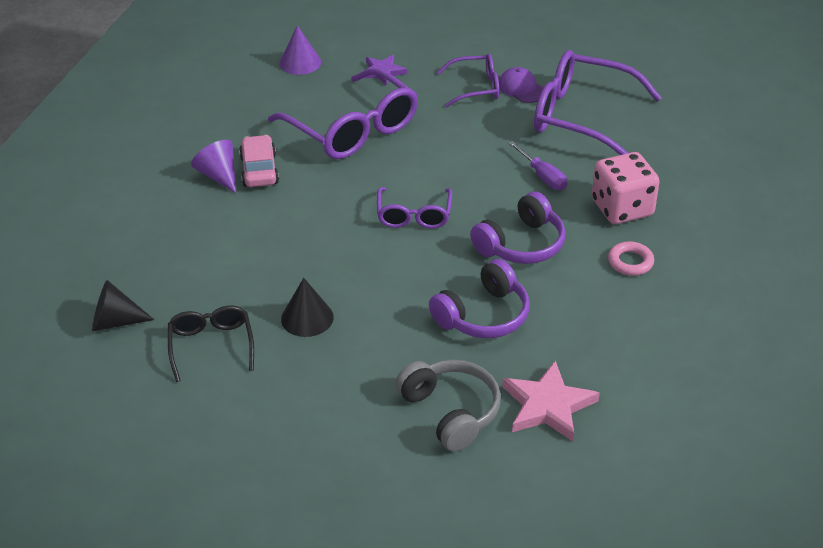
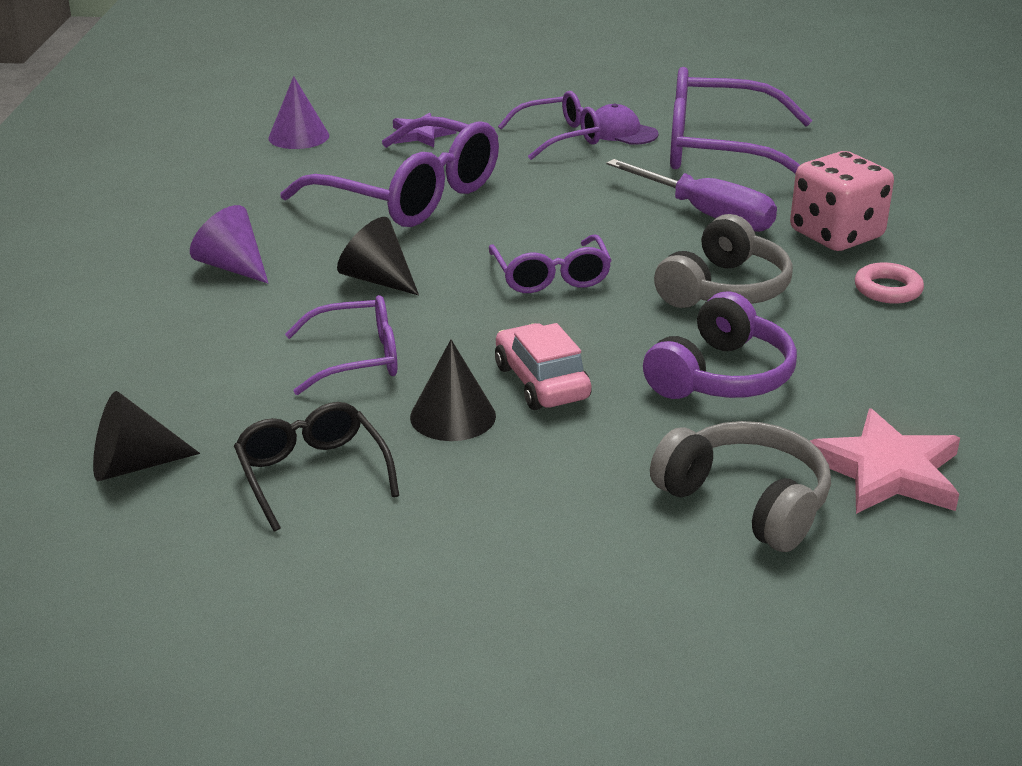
camera: 15 degrees left, 10 degrees down
(259, 170) = (292, 253): pink car -> pink car (542, 382)
(268, 263) = (357, 358): none -> purple glasses
(304, 200) = (377, 279): none -> black cone
(521, 244) = (724, 289): purple headphones -> grey headphones
(543, 176) = (707, 215): purple screwdriver -> purple screwdriver, size x1.58

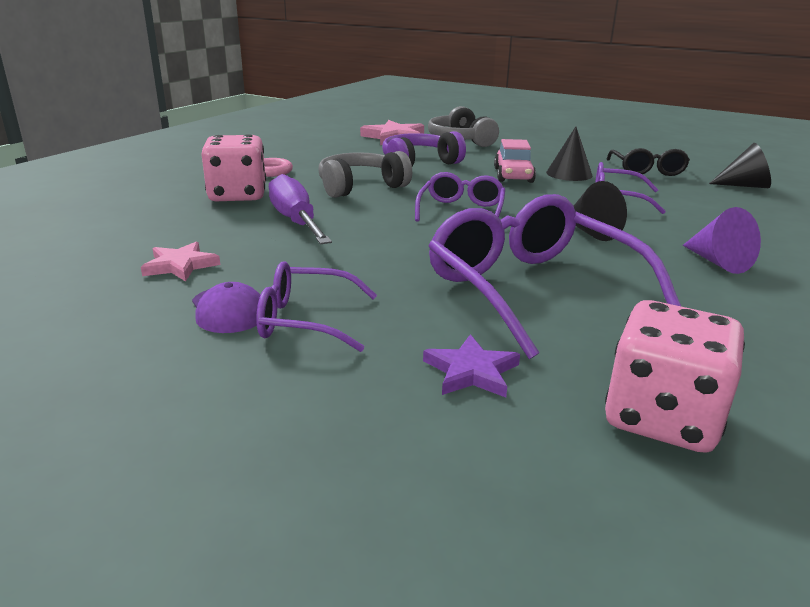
camera: 155 degrees left, 5 degrees down
(298, 136) = (662, 418): purple cone -> pink dice
(718, 151) = (180, 265): purple glasses -> pink star

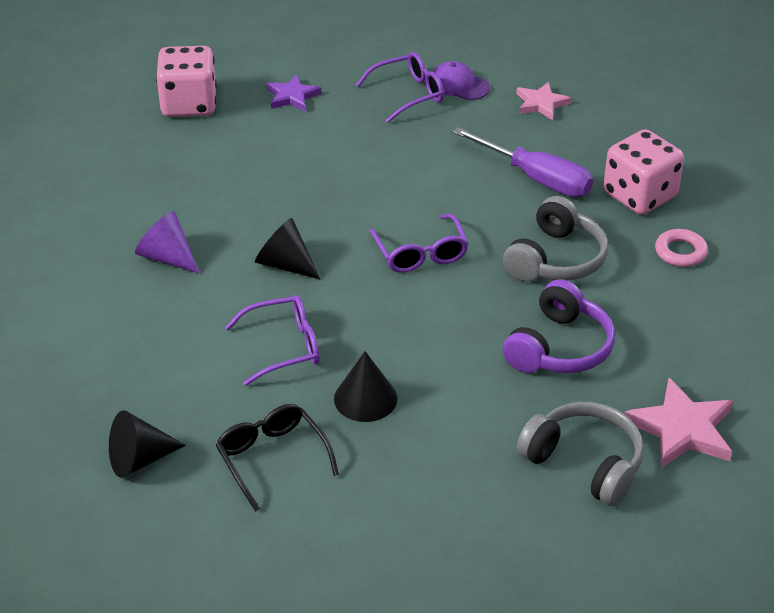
camera: 150 degrees right, 15 degrees up
(513, 175) = (427, 362): pink car -> none
(532, 289) = (295, 169): purple glasses -> none

